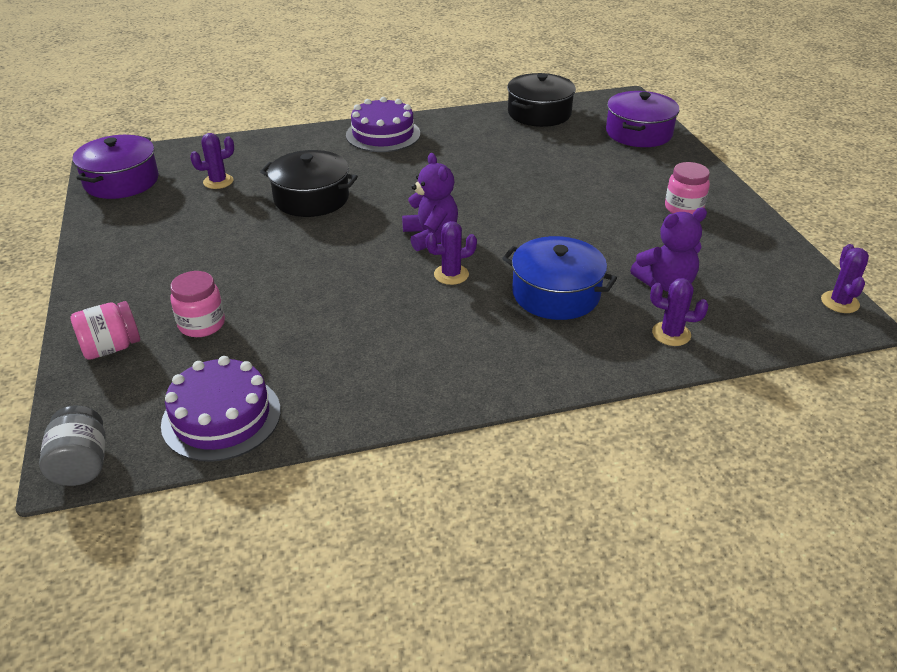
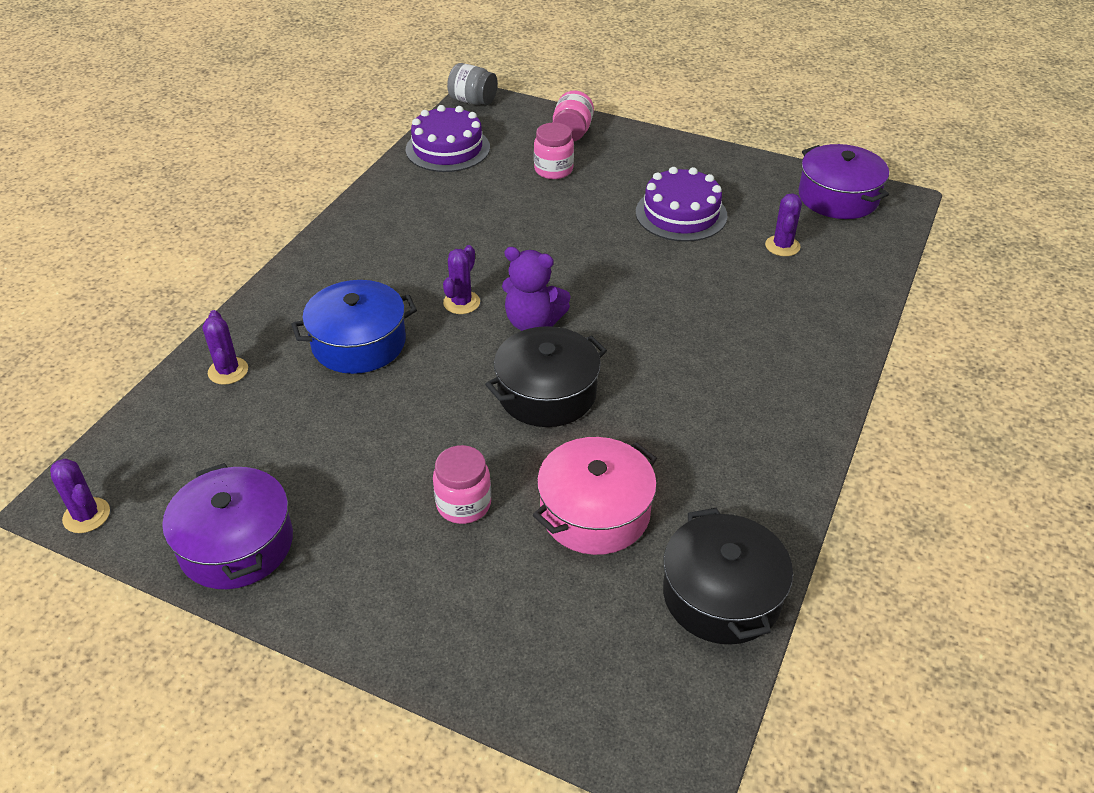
camera: 130 degrees right, 5 degrees up
(311, 198) = (686, 285): black pot -> black pot (547, 393)
(383, 134) = (793, 401): purple cake -> purple cake (681, 214)
(546, 155) = (595, 512): none -> pink pot
(639, 133) = (550, 666): purple pot -> purple pot (236, 544)
(665, 284) = (276, 418): purple teddy bear -> none
(671, 334) = (228, 371): purple cactus -> purple cactus turned 75 degrees counterclockwise
(683, 208) = (346, 540): pink jar -> pink jar (463, 504)

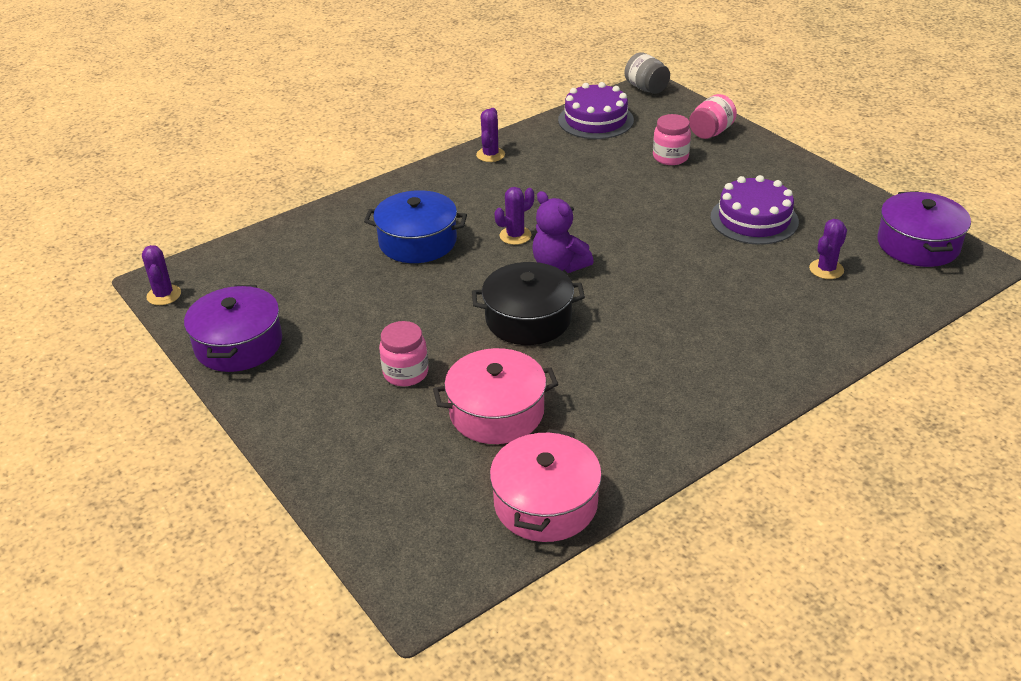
camera: 30 degrees right, 5 degrees down
(228, 371) = (315, 233): purple cactus -> purple cactus (490, 155)
(721, 595) = (545, 503): black pot -> pink pot

